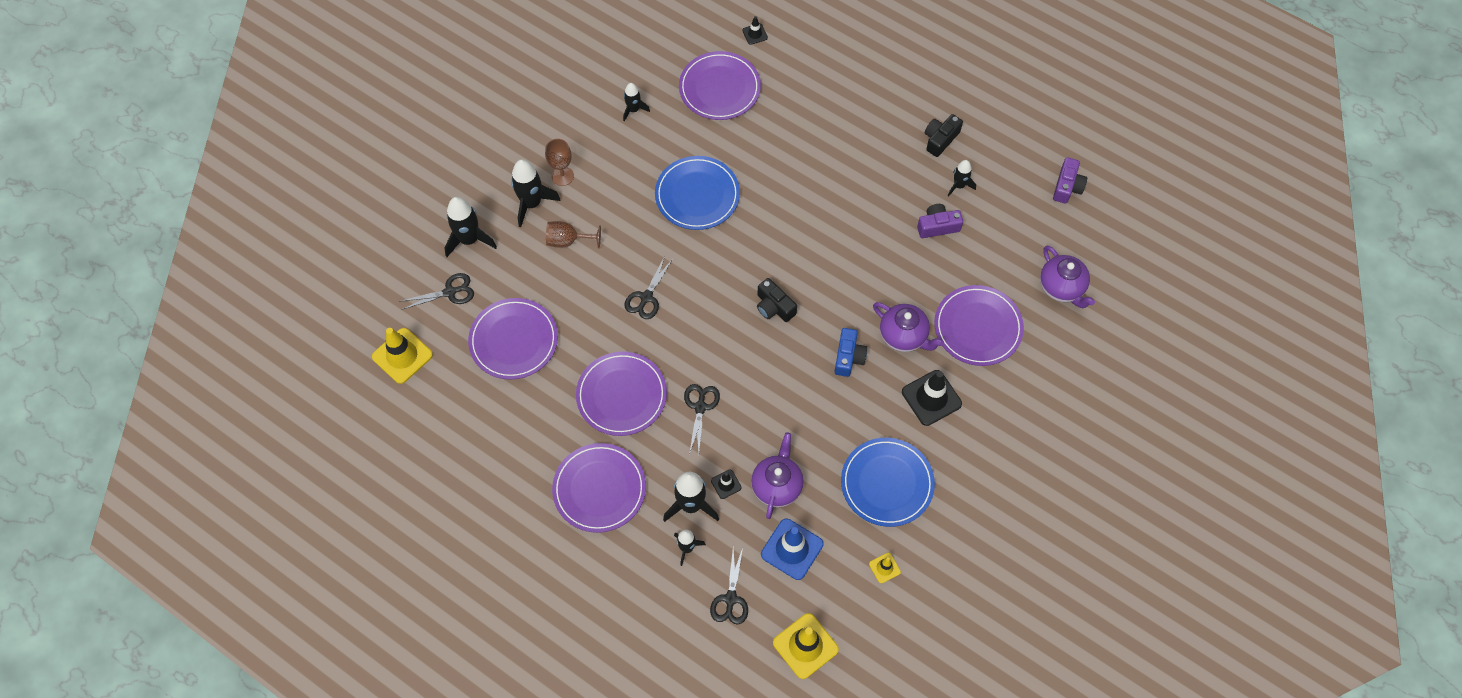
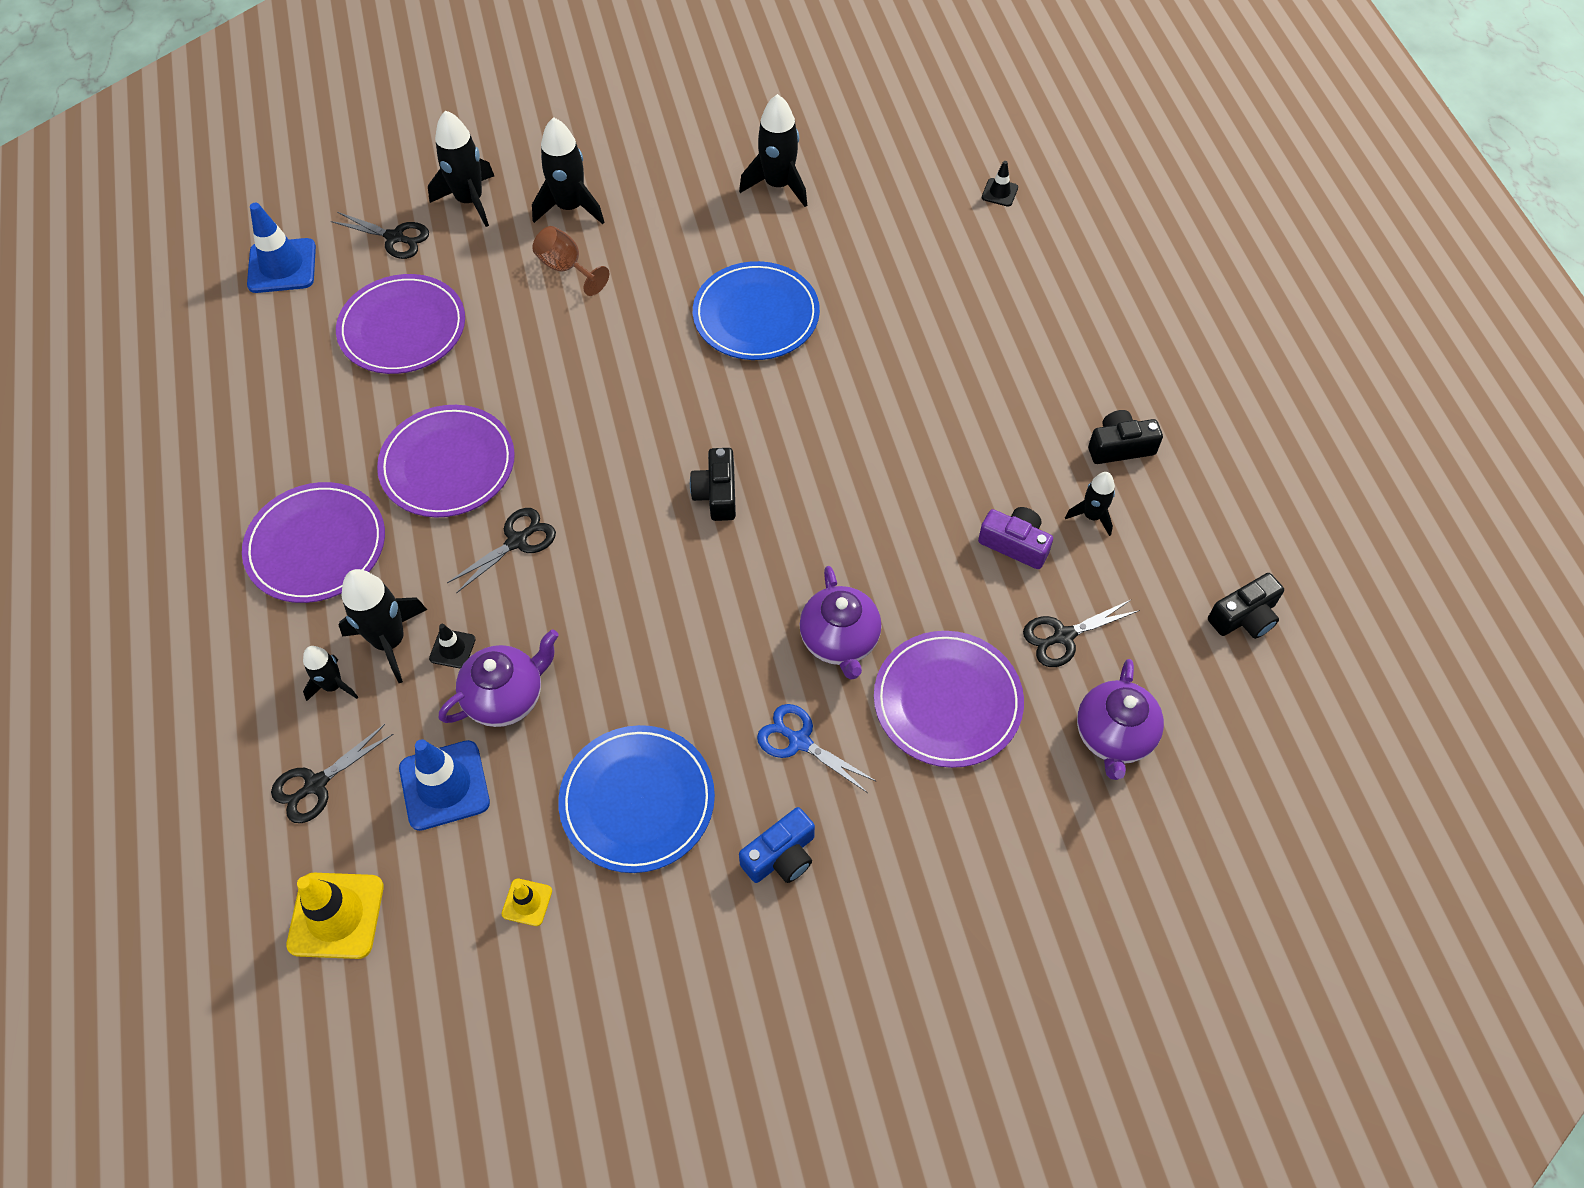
camera: 40 degrees right, 5 degrees down
(402, 356) = (282, 266): yellow traffic cone -> blue traffic cone
(562, 176) = (631, 202): brown goblet -> none
(633, 110) = (778, 185): black rocket -> black rocket, size x1.69
(646, 297) = (585, 382): black scissors -> black scissors (1063, 636)
(719, 88) = (899, 222): purple plate -> none
(848, 357) = (746, 615): blue camera -> blue camera (781, 856)
(931, 398) = (799, 741): black traffic cone -> blue scissors
(1067, 186) = (1244, 617): purple camera -> black camera

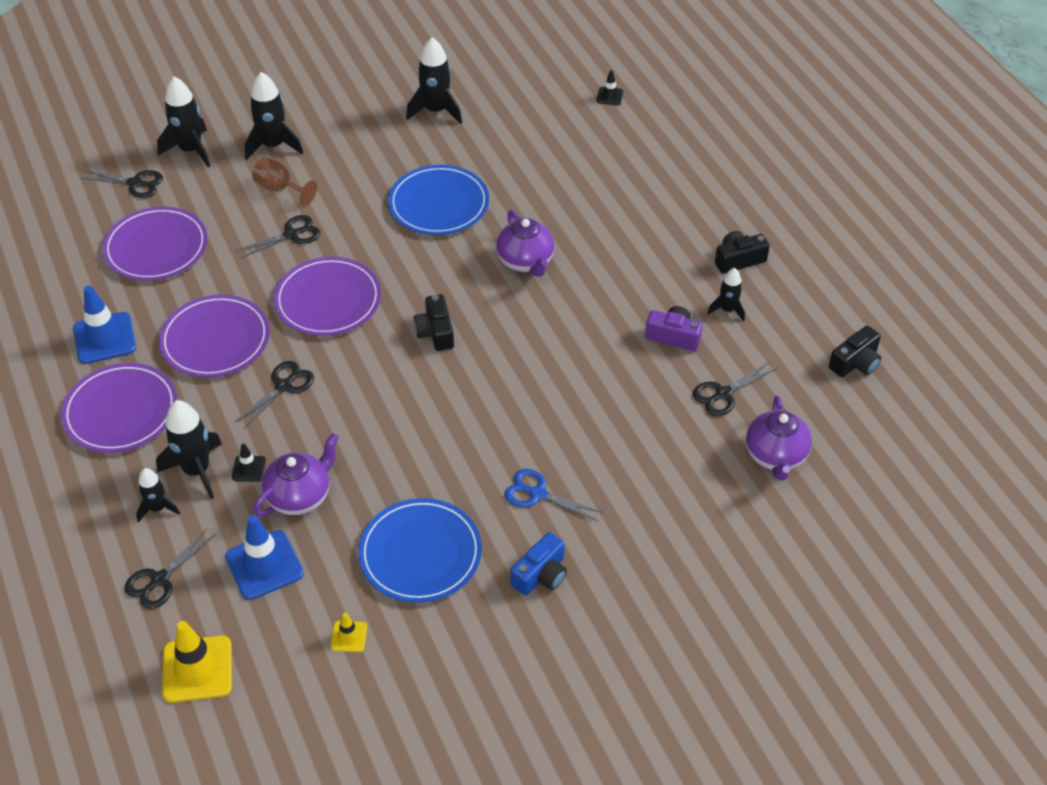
camera: 10 degrees left, 10 degrees down
(282, 266) = (46, 215): blue traffic cone -> blue traffic cone (104, 338)
(567, 334) = (291, 235): none -> black scissors
(840, 641) = (554, 421): purple teapot -> purple teapot (526, 262)
(947, 701) = (645, 450): purple plate -> purple plate (328, 300)

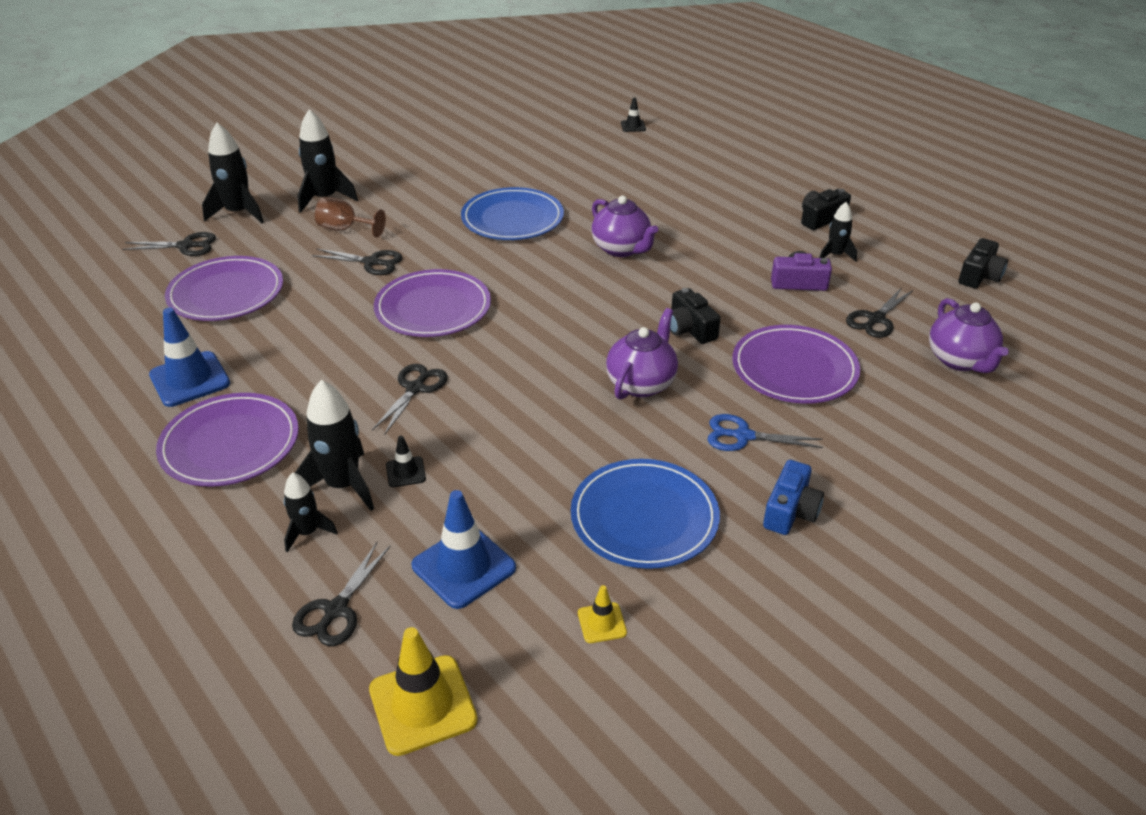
camera: 15 degrees left, 10 degrees down
(215, 339) = (321, 360): purple plate -> purple plate (794, 368)
(291, 235) = (371, 262): black scissors -> black scissors turned 60 degrees clockwise
(300, 496) = (478, 488): purple teapot -> purple teapot (641, 383)
(435, 332) = (559, 316): black camera -> black camera (690, 329)
(436, 111) = (476, 155): black rocket -> none

